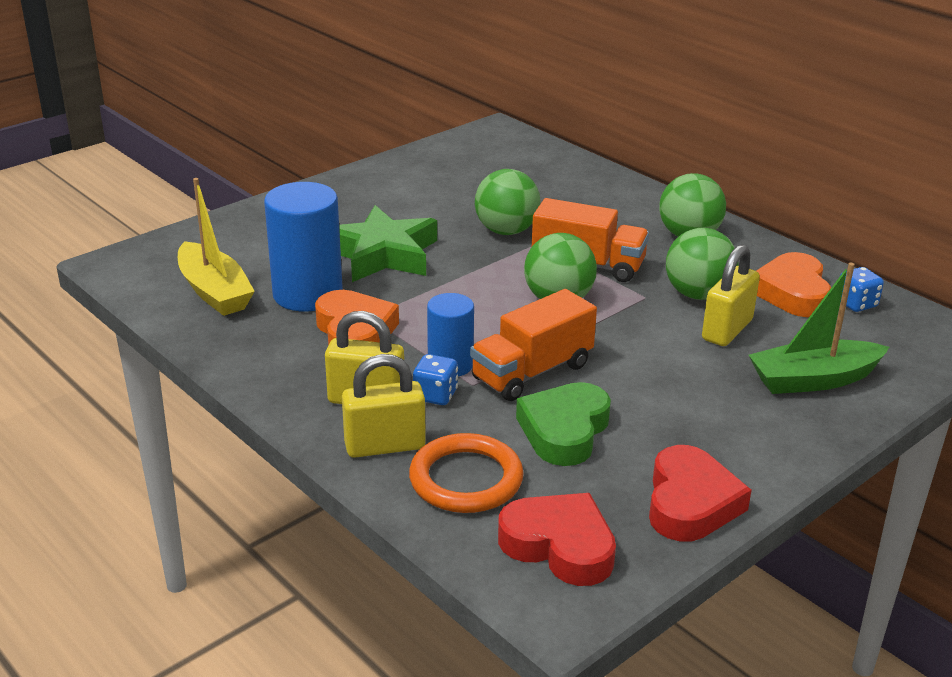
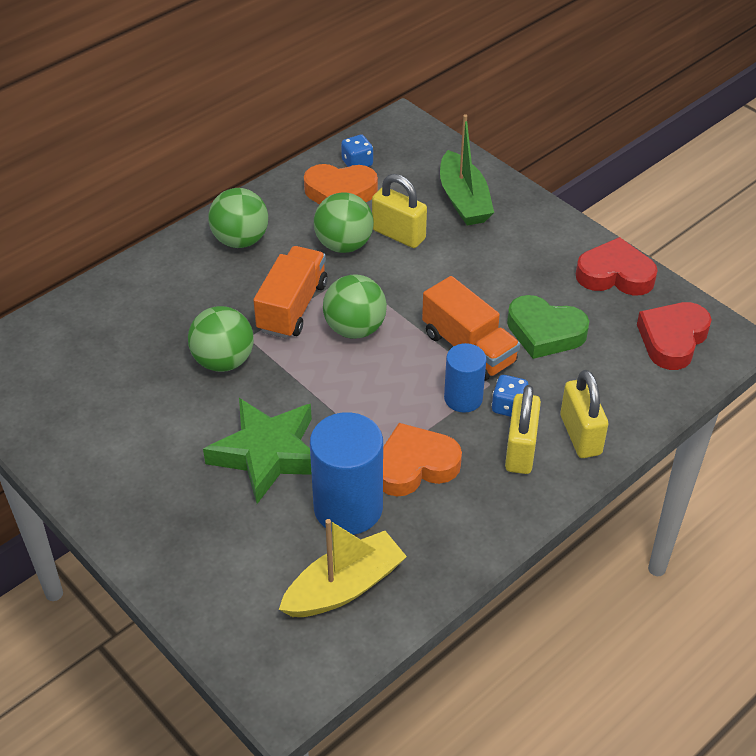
camera: 90 degrees left, 15 degrees up
(466, 479) = (612, 387): orange ring -> none

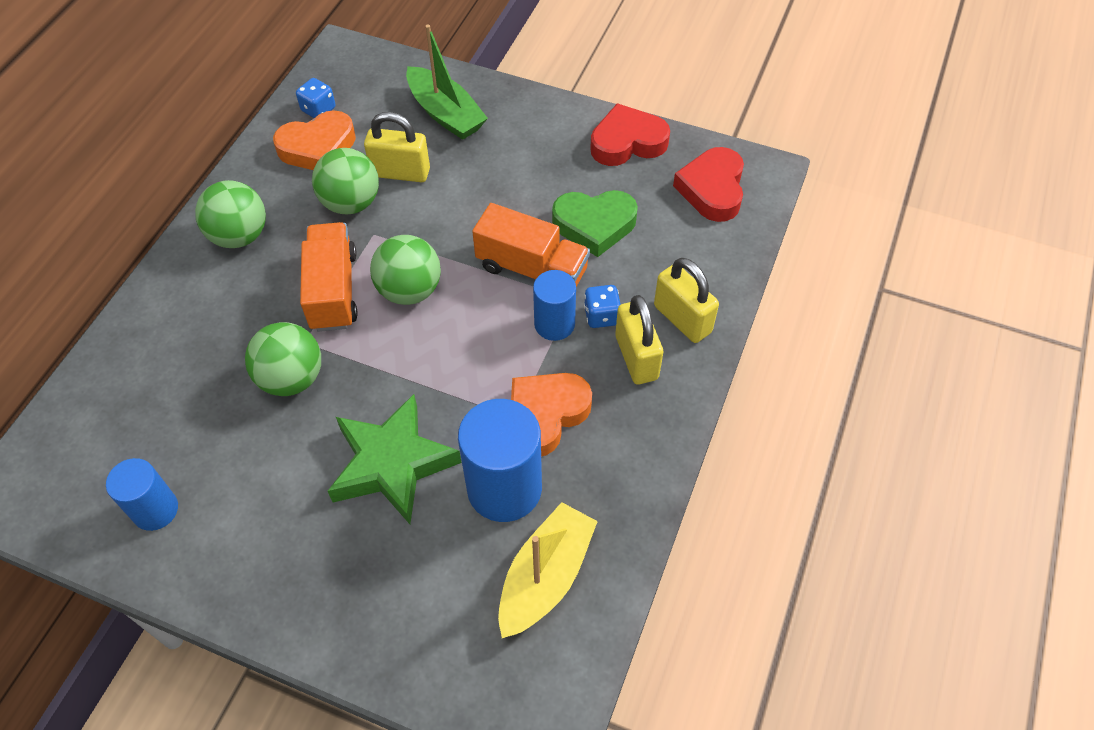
camera: 25 degrees left, 10 degrees up
(70, 417) = (155, 510): none -> blue cylinder

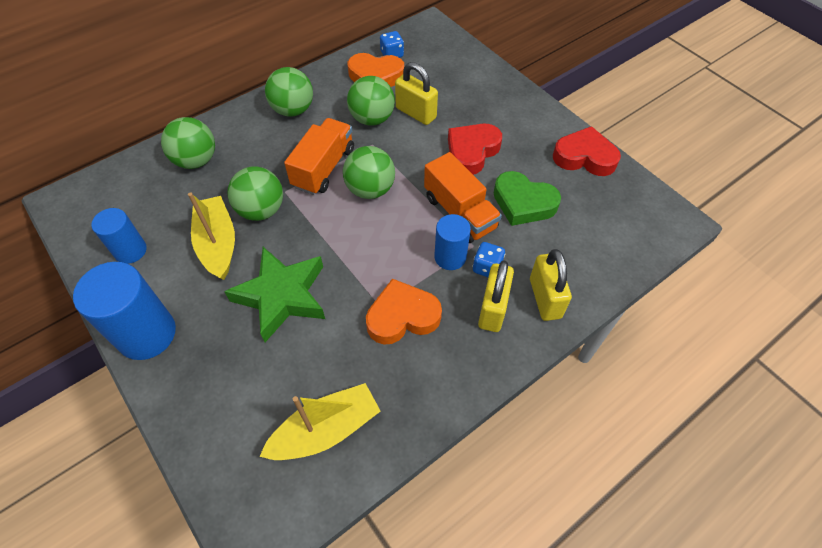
camera: 30 degrees right, 0 degrees up
(156, 358) = (196, 160): none -> green ball
(266, 445) = (218, 244): none -> yellow boat
(445, 113) = (470, 88): green boat -> none
(504, 488) = (341, 352): blue cylinder -> blue cylinder (147, 334)
(712, 189) = (628, 216): red heart -> red heart (472, 152)

